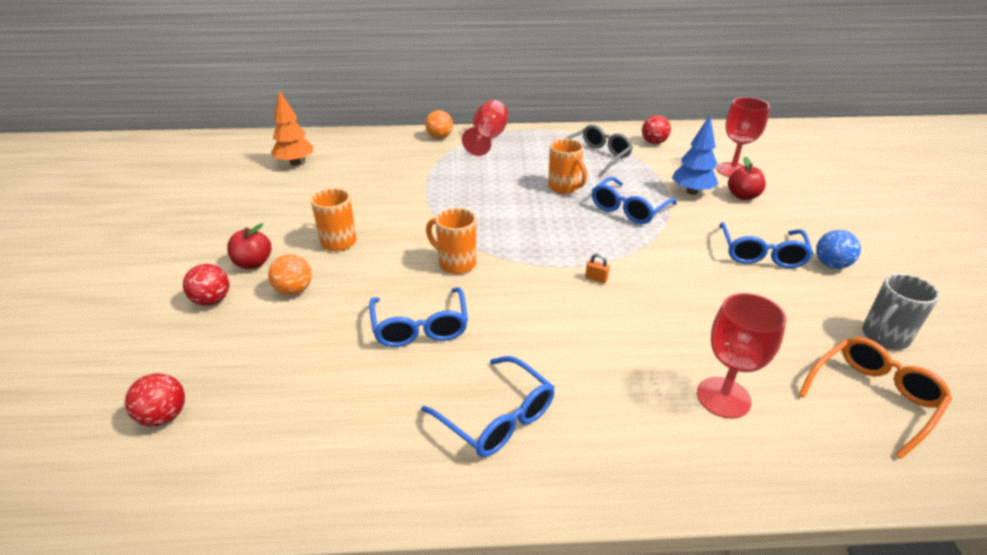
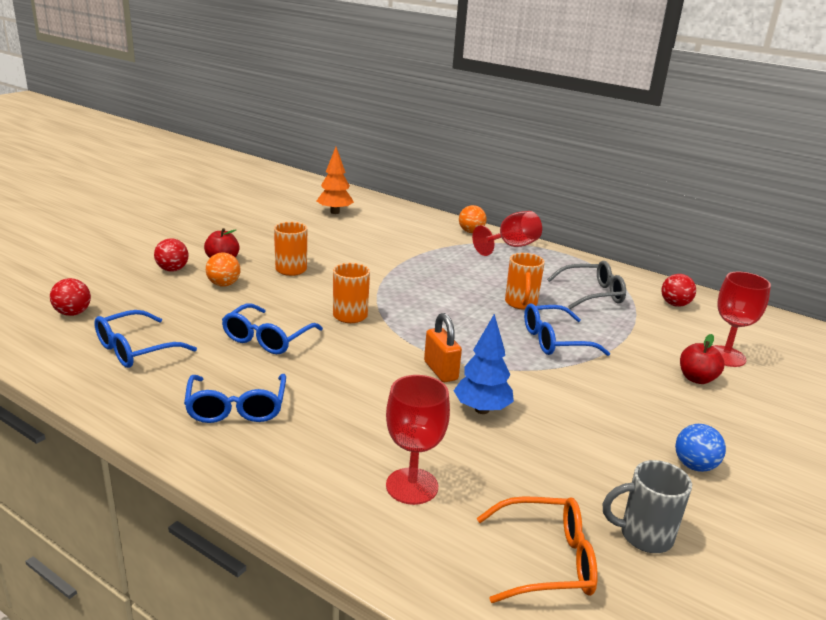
camera: 35 degrees right, 10 degrees down
(596, 279) = (440, 371): orange padlock -> orange padlock, size x2.05
(692, 192) = (644, 354): blue tree -> blue tree (482, 409)
(761, 253) = (631, 424): blue glasses -> blue glasses (136, 349)

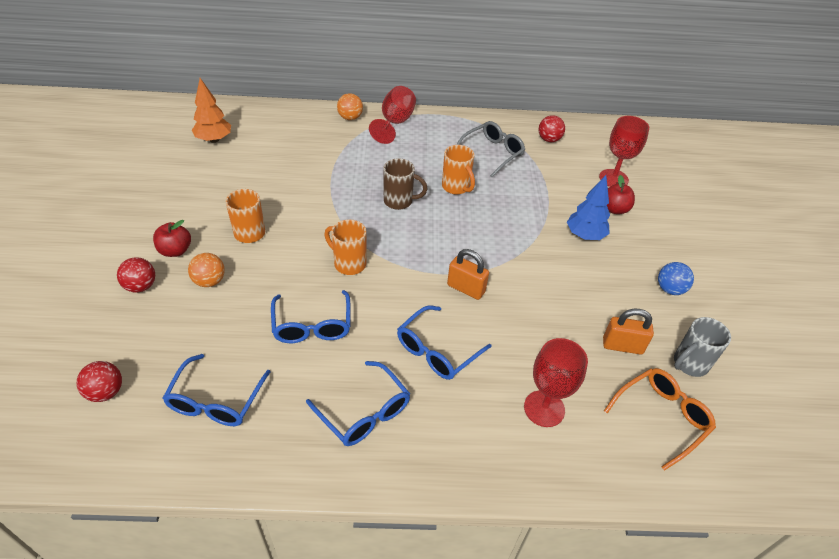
camera: 35 degrees left, 20 degrees up
(449, 294) = (399, 201): none -> brown mug
(482, 409) = (523, 311): blue tree -> blue tree (585, 236)
(555, 340) = (509, 216): blue glasses -> blue glasses (437, 350)
(569, 482) = (622, 346): none -> orange padlock

